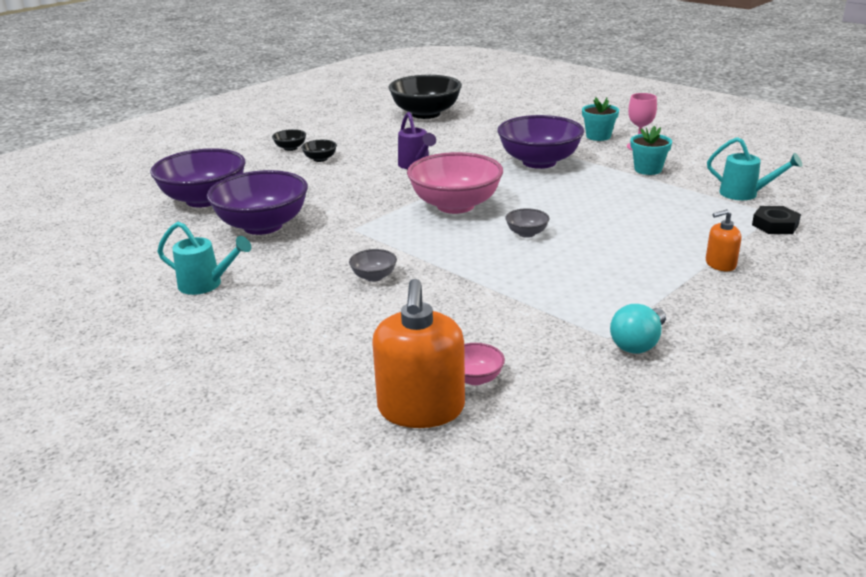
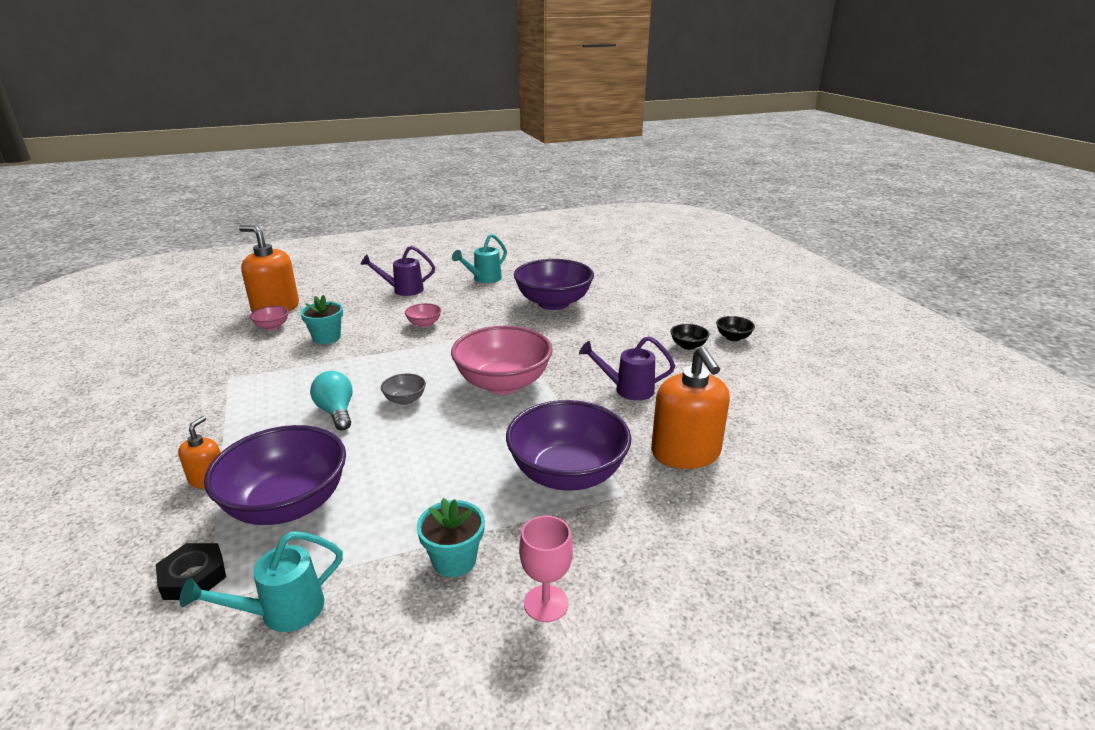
camera: 115 degrees right, 0 degrees up
(204, 200) = (627, 291): purple bowl -> purple bowl (287, 505)
(281, 329) = (403, 290): none -> purple watering can
(374, 277) = (424, 324): grey bowl -> pink bowl
(426, 114) = (829, 446): black bowl -> none
(476, 140) = (685, 453): none -> orange soap dispenser
(598, 136) = (626, 579): turquoise flower pot -> turquoise flower pot (326, 338)
(638, 343) = (205, 386): turquoise light bulb -> turquoise light bulb (336, 412)

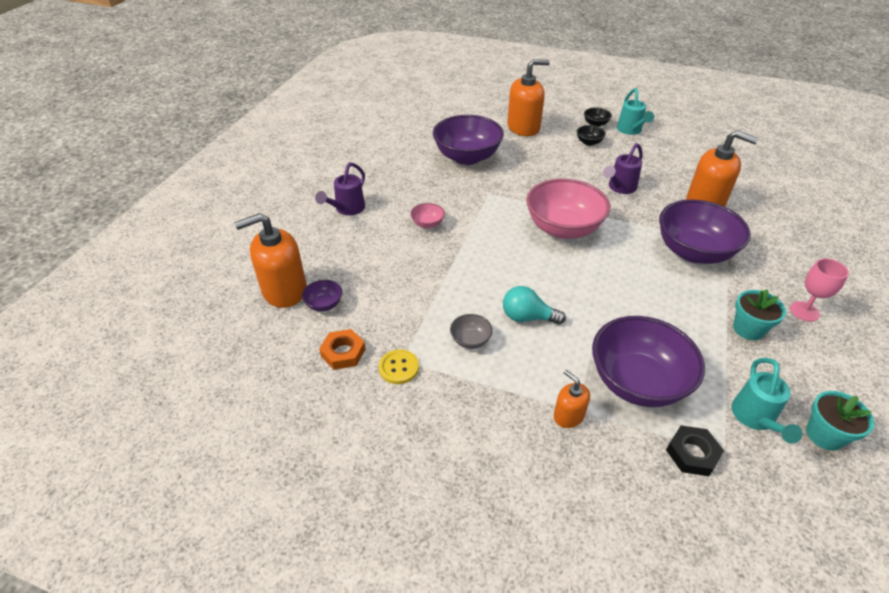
camera: 50 degrees left, 15 degrees up
(218, 380) = (399, 368): none -> yellow button
(220, 353) = (343, 352): none -> orange nut
(272, 326) = (324, 304): pink bowl -> purple bowl
(326, 338) = (389, 281): turquoise flower pot -> turquoise flower pot (824, 435)
(405, 400) = (542, 278): grey bowl -> grey bowl (470, 340)
(483, 279) = (382, 166): turquoise watering can -> turquoise watering can (630, 130)
(652, 308) = (523, 127): none -> orange soap dispenser

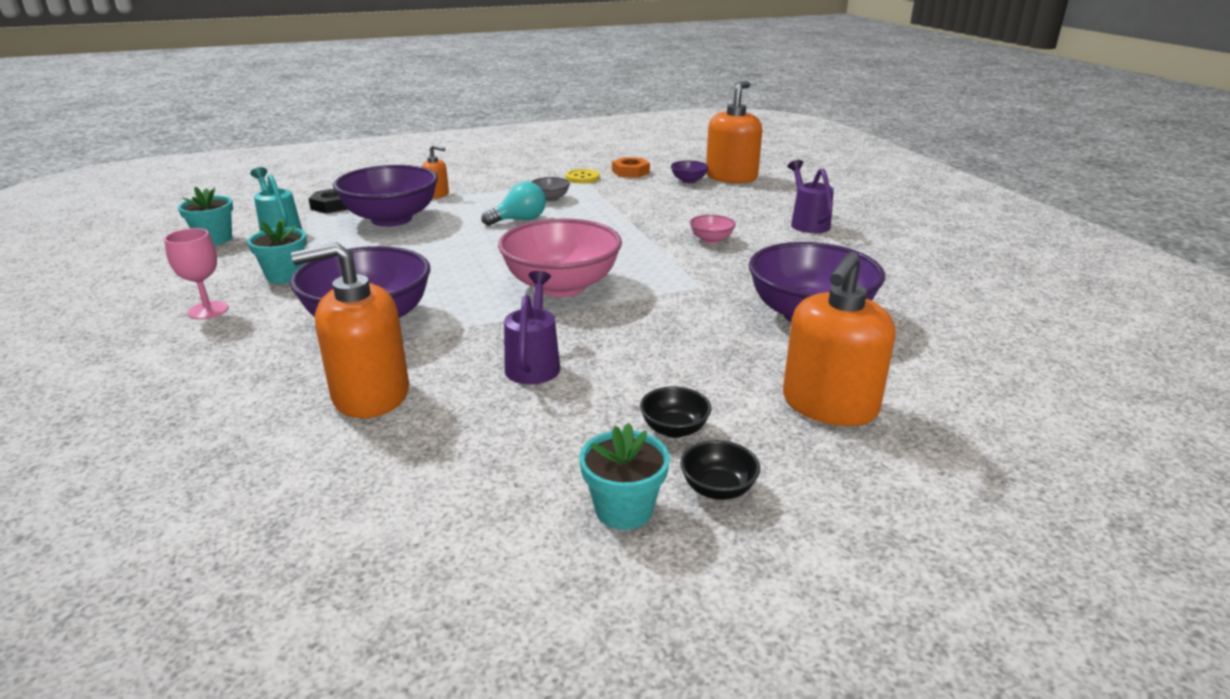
camera: 140 degrees right, 15 degrees down
(630, 130) = (624, 509): turquoise watering can -> turquoise flower pot

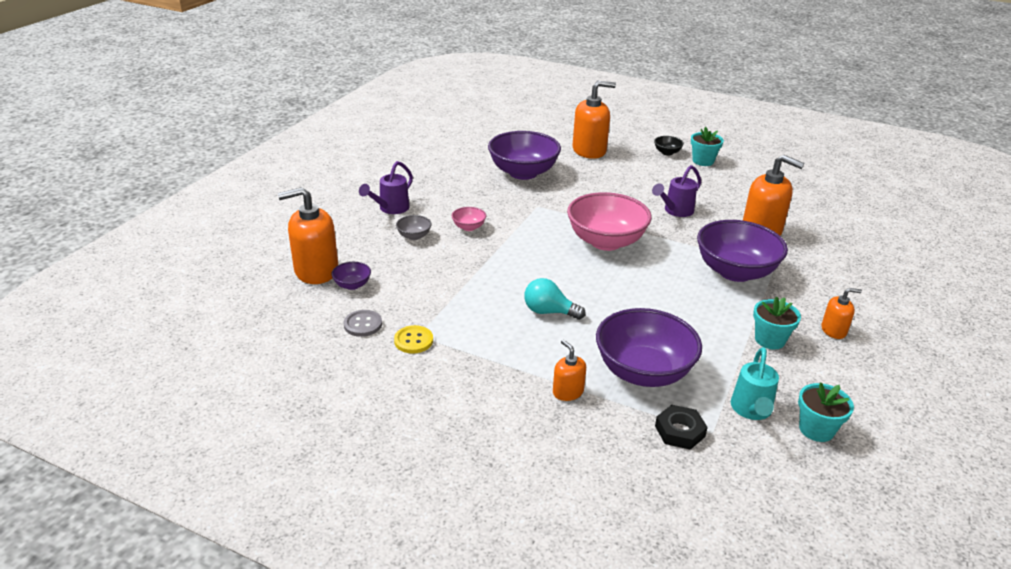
camera: 135 degrees left, 5 degrees up
(208, 310) = (833, 330): pink goblet -> orange soap dispenser
(550, 199) = (488, 325): grey bowl -> grey bowl (414, 236)
(630, 172) = (363, 324): orange nut -> grey button
(674, 429) = (655, 168): black bowl -> none

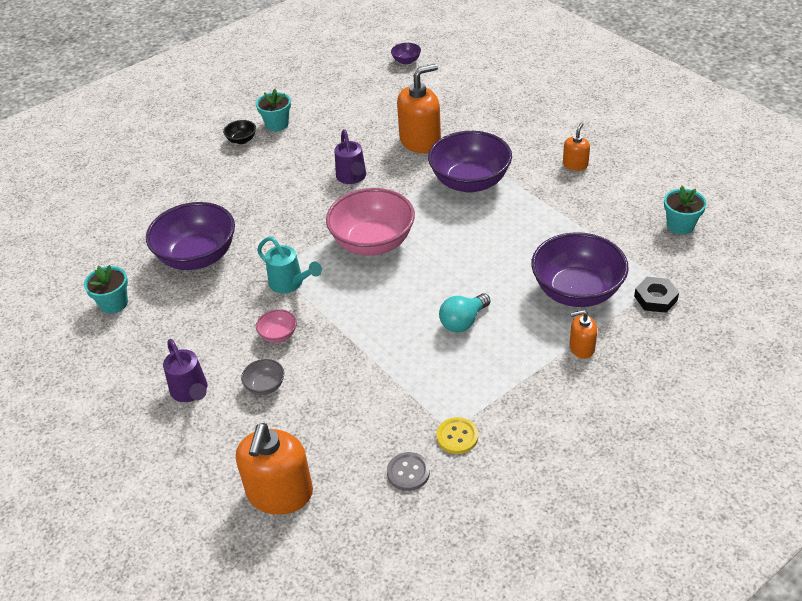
camera: 60 degrees left, 10 degrees up
(352, 285) = (329, 465): purple bowl -> purple bowl (406, 61)
(589, 150) = (191, 191): orange soap dispenser -> none
(751, 411) = (648, 249): turquoise watering can -> turquoise watering can (290, 284)
(769, 340) = (570, 203): turquoise flower pot -> turquoise flower pot (114, 303)

